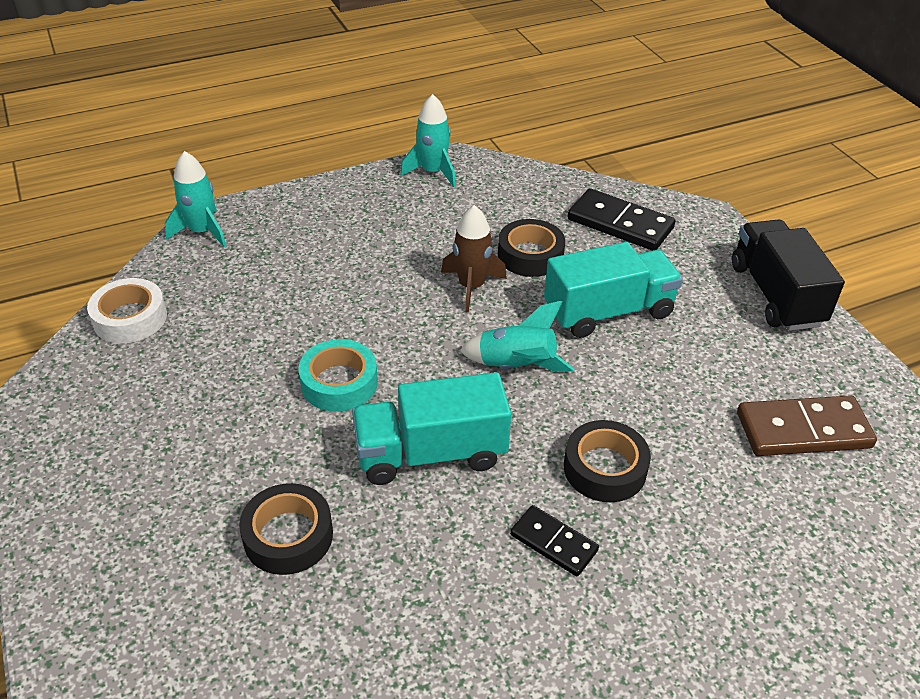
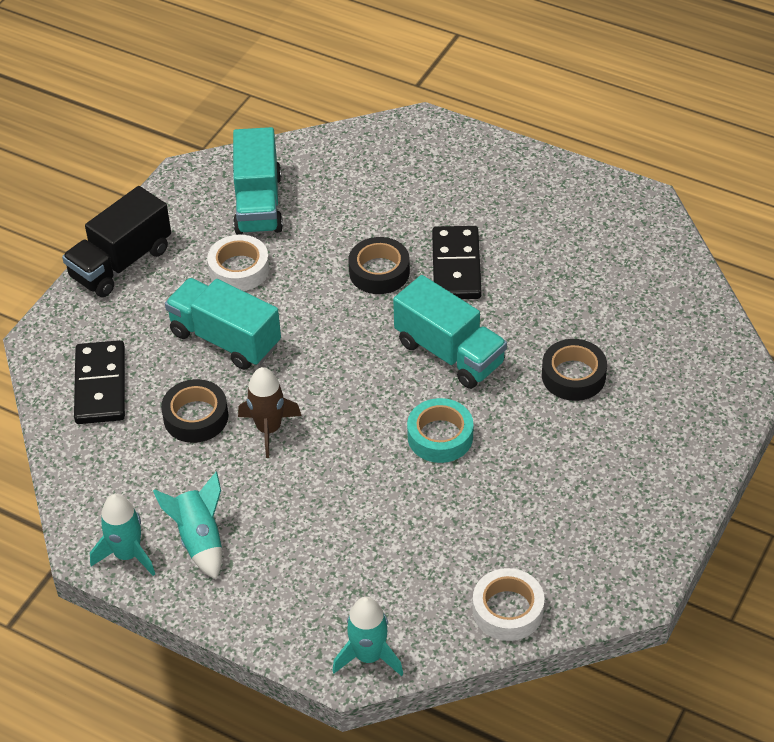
camera: 125 degrees left, 5 degrees up
(516, 366) = (331, 356): turquoise rocket -> turquoise rocket (200, 539)
(553, 542) = (456, 266): black domino -> black domino, size x1.68
(701, 365) = (239, 269): none -> white tape
(803, 430) = (258, 204): brown domino -> turquoise truck

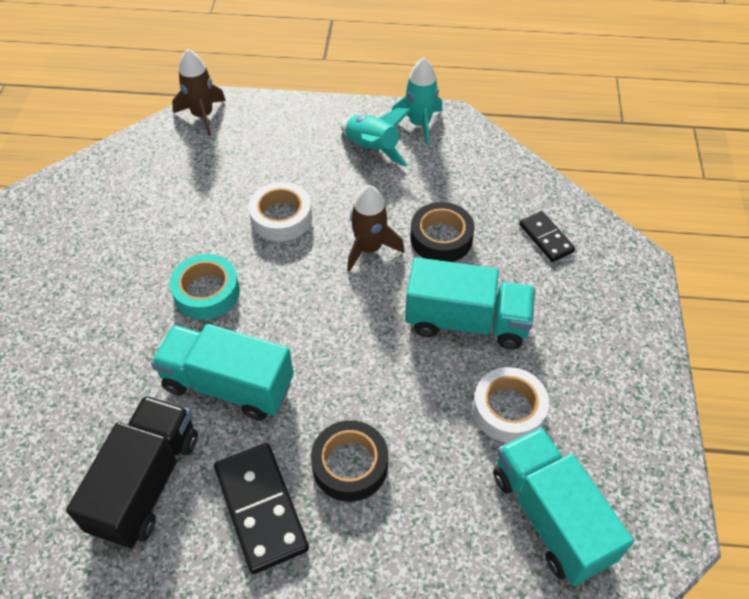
camera: 155 degrees right, 5 degrees up
(100, 385) = (546, 238): black domino -> black domino, size x0.59
(121, 263) = (637, 371): black truck -> black truck (146, 483)
(369, 656) = (202, 115): turquoise rocket -> brown rocket
(508, 610) = (104, 173): white tape -> white tape (281, 217)
(573, 376) = (84, 403): black tape -> none

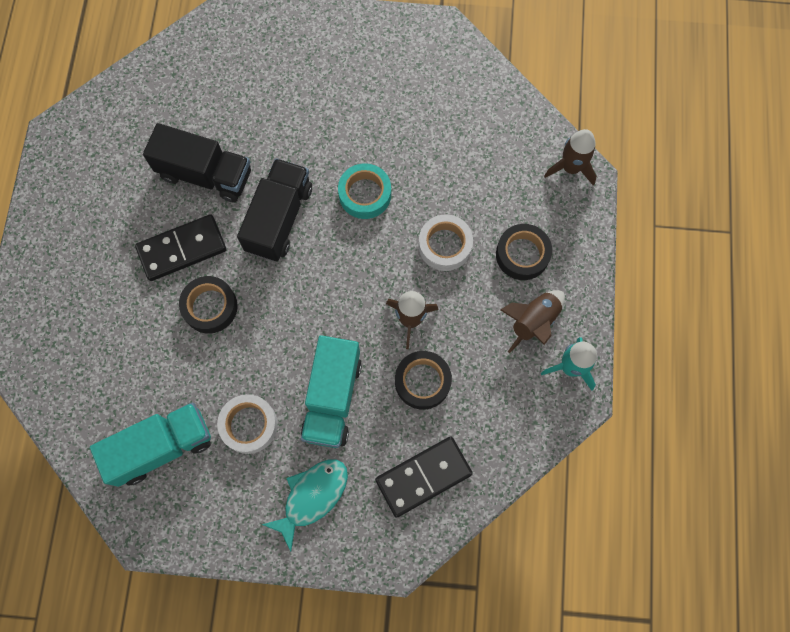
camera: 90 degrees right, 20 degrees up
(228, 385) = (279, 219): turquoise truck -> black truck
(297, 155) = (522, 254): none -> black tape
(372, 149) = (533, 322): turquoise rocket -> brown rocket
(546, 238) = (423, 477): black domino -> black domino, size x1.68
(585, 339) = (312, 497): none -> turquoise fish

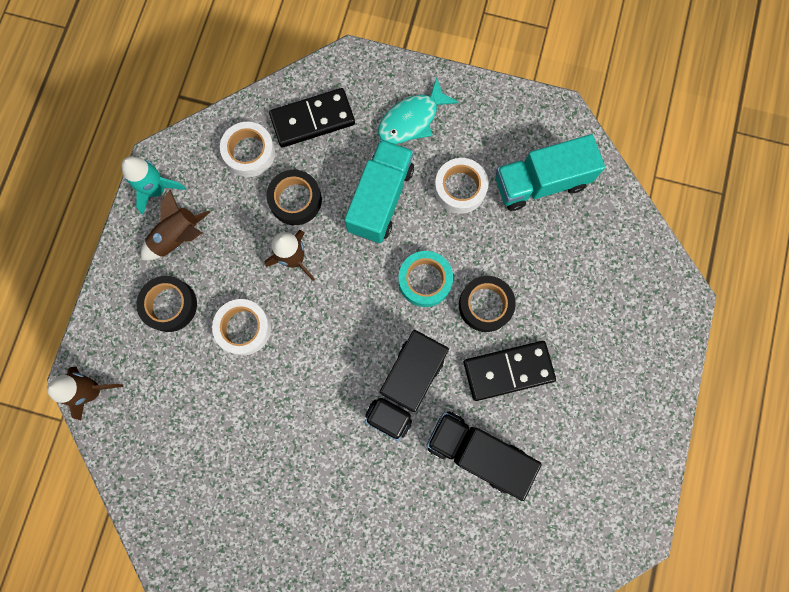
camera: 170 degrees left, 5 degrees up
(365, 194) = (313, 398): turquoise tape -> turquoise tape (425, 280)
(484, 426) = (249, 152): none -> white tape

